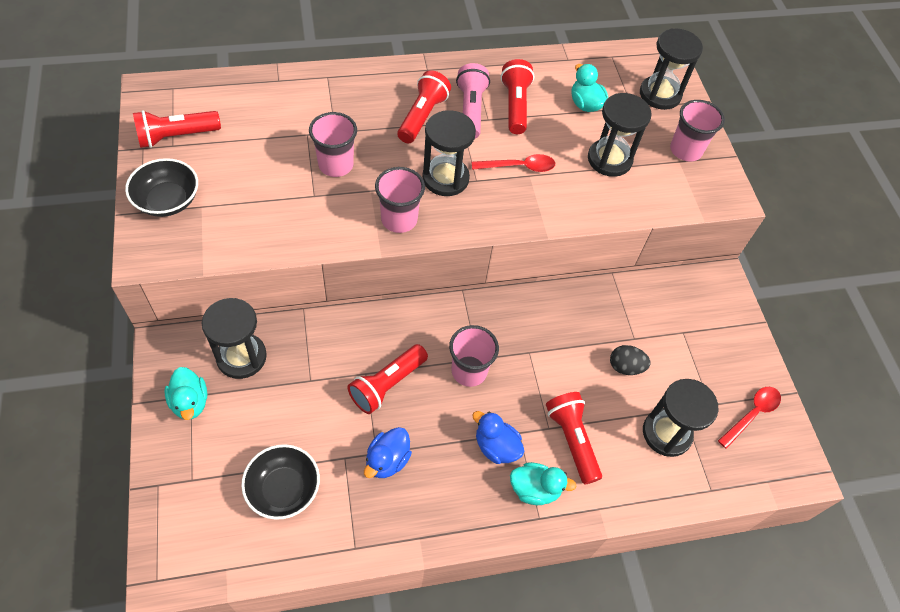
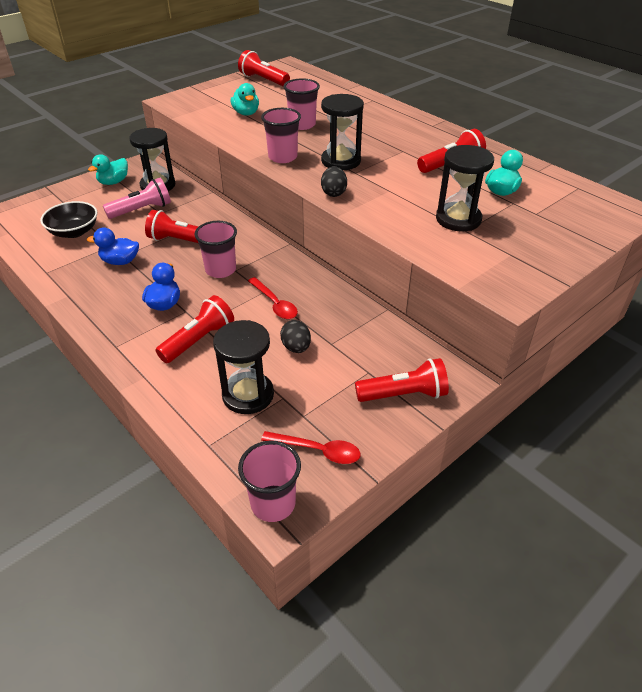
camera: 65 degrees right, 15 degrees down
(167, 200) = (214, 93): black bowl -> none
(422, 116) = (385, 137): red flashlight -> red flashlight (403, 394)
(470, 110) = (419, 150): pink flashlight -> pink flashlight (142, 210)
(504, 218) = (333, 193): none -> black egg
(519, 167) = (391, 184): red spoon -> red spoon (275, 304)
(535, 489) = (140, 335): turquoise duck -> turquoise duck (246, 113)
(660, 94) = (575, 222): black hourglass -> none
(685, 150) = (529, 254): pink cup -> pink cup (273, 503)

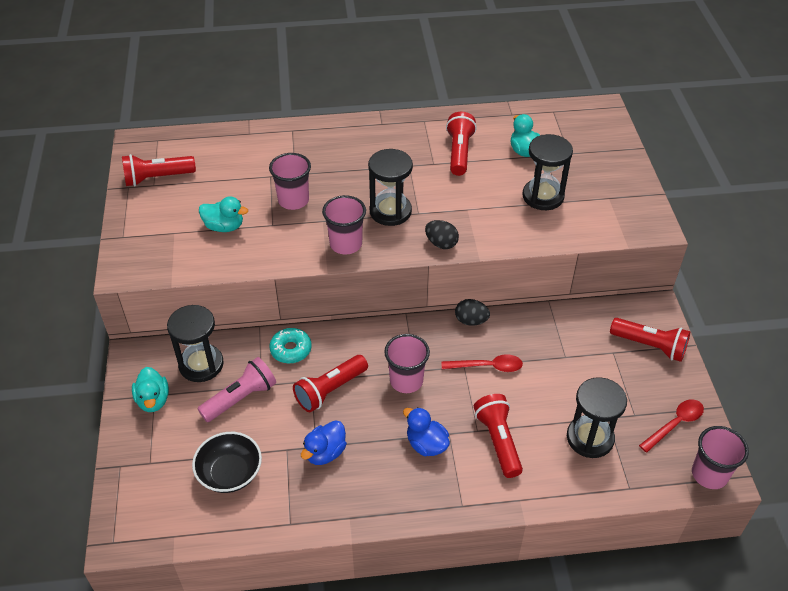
camera: 55 degrees left, 5 degrees up
(142, 210) = (240, 398): pink flashlight -> pink flashlight turned 45 degrees clockwise
(203, 211) = (291, 350): none -> turquoise donut
(296, 347) = (554, 381): black egg -> black egg (471, 321)
(403, 394) = (650, 346): red flashlight -> red flashlight turned 90 degrees clockwise

